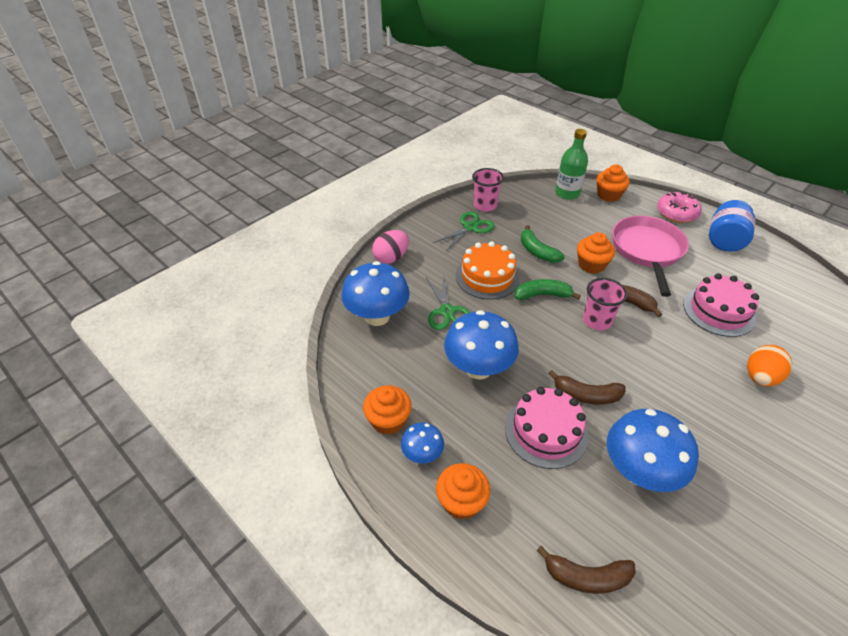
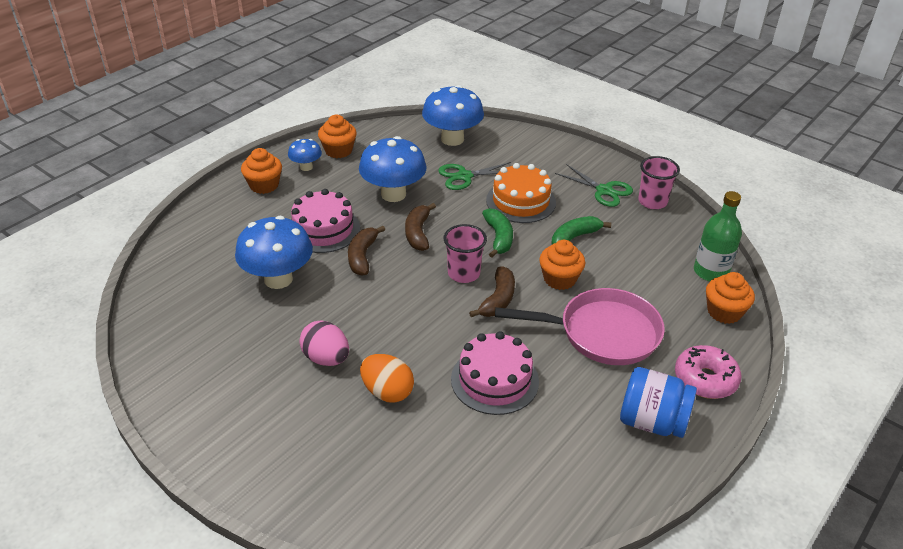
camera: 85 degrees right, 5 degrees down
(391, 258) = (536, 142): pink egg -> pink egg (326, 358)
(586, 577) = (196, 241): brown banana -> brown banana (418, 233)

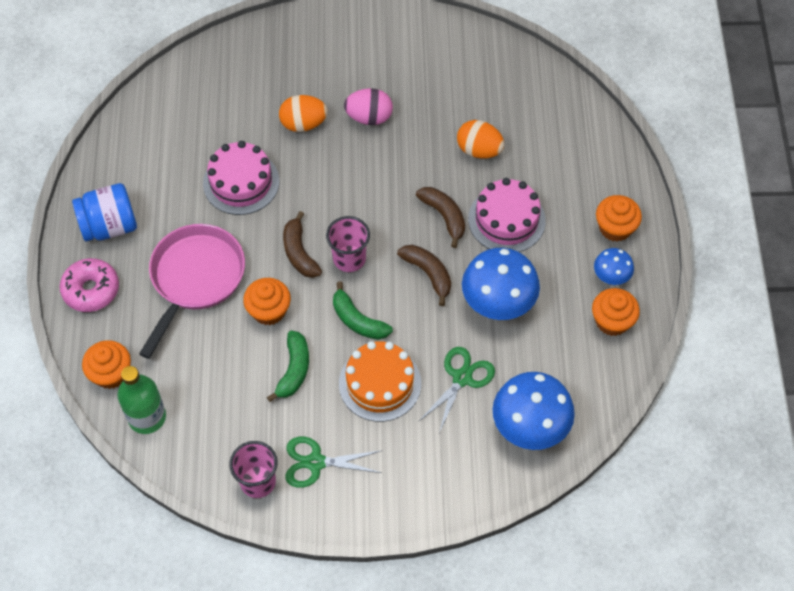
camera: 140 degrees right, 20 degrees up
(278, 279) = (479, 150): blue mushroom -> orange egg
(602, 333) = (195, 279): pink pan -> pink pan turned 150 degrees clockwise

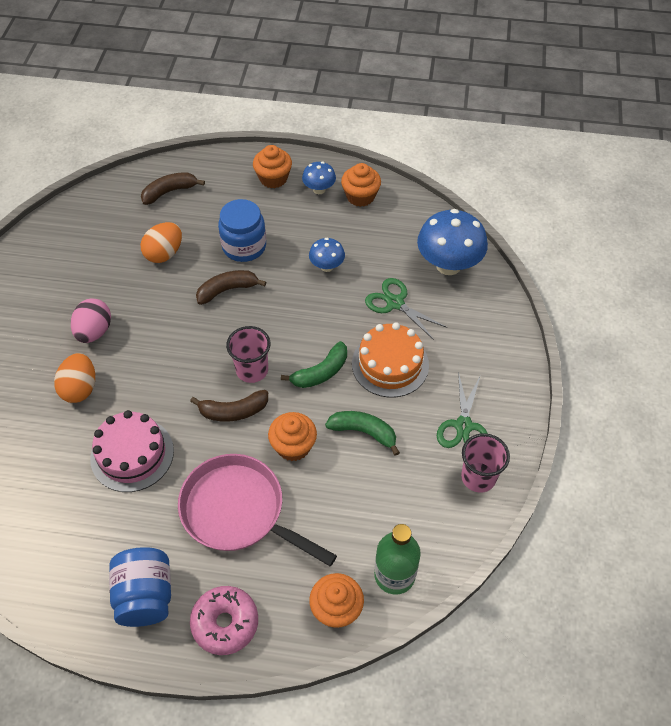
camera: 80 degrees left, 5 degrees down
(428, 274) = (284, 311): brown banana -> brown banana (169, 192)
(498, 303) = (327, 266): blue mushroom -> blue mushroom, size x0.52
(506, 220) = (244, 246): pink cake -> blue jar

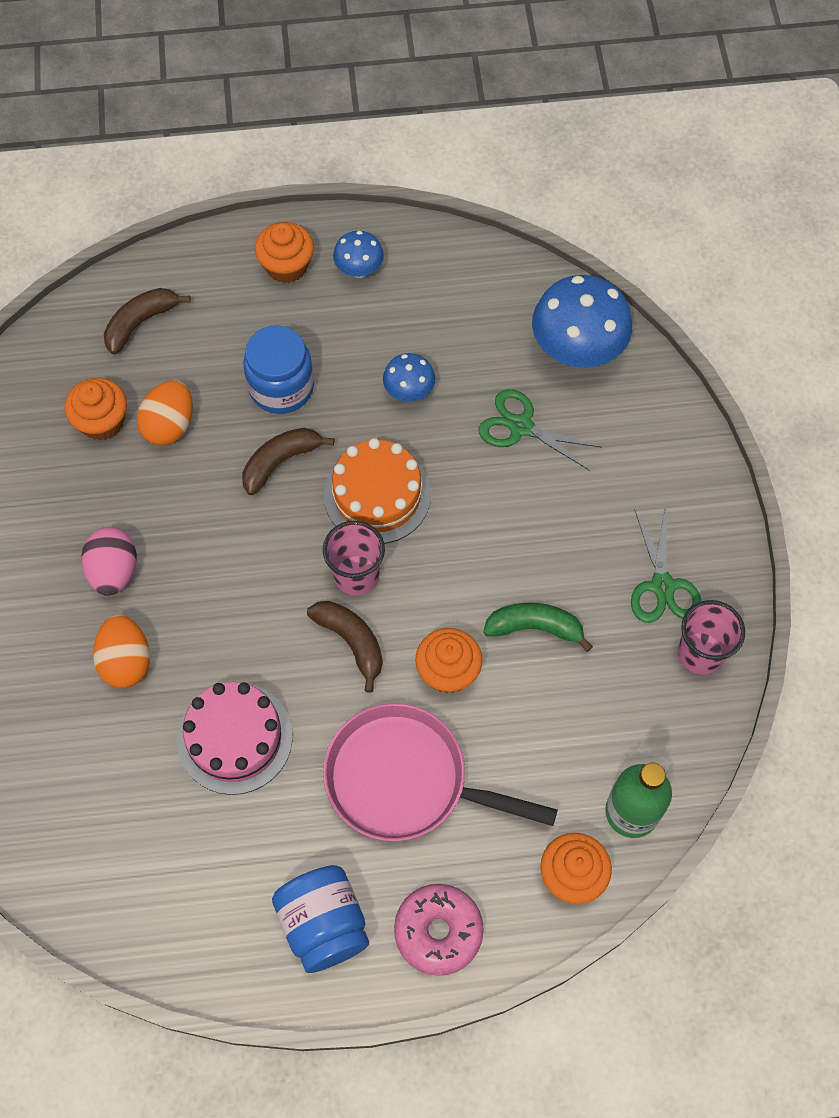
camera: 15 degrees left, 10 degrees up
(233, 411) = (351, 641): brown banana -> brown banana turned 105 degrees counterclockwise
(321, 372) = (451, 555): green banana -> none
(360, 196) = (422, 268): orange cupcake -> orange cupcake (102, 421)
(390, 364) = (540, 520): orange cake -> orange cake (377, 495)

